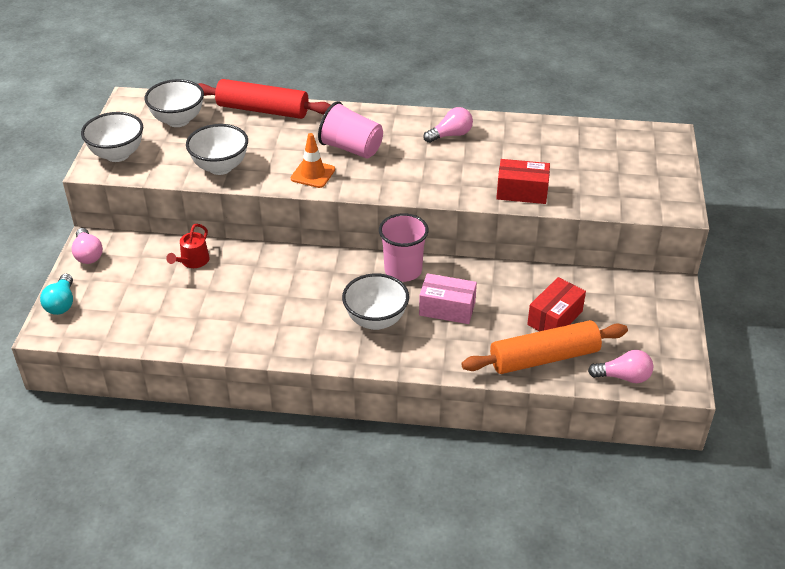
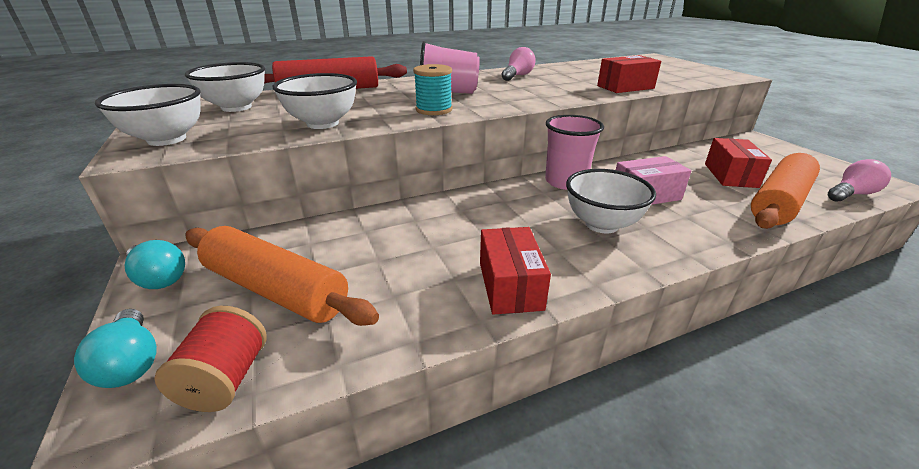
camera: 30 degrees left, 10 degrees down
(88, 254) = (159, 278): pink light bulb -> turquoise light bulb
(96, 329) = (225, 380): none -> red spool
(141, 288) = (276, 290): none -> orange rolling pin
(192, 261) = (331, 239): red watering can -> none
(265, 338) = (510, 285): none -> red box
(313, 174) = (434, 110): orange traffic cone -> turquoise spool

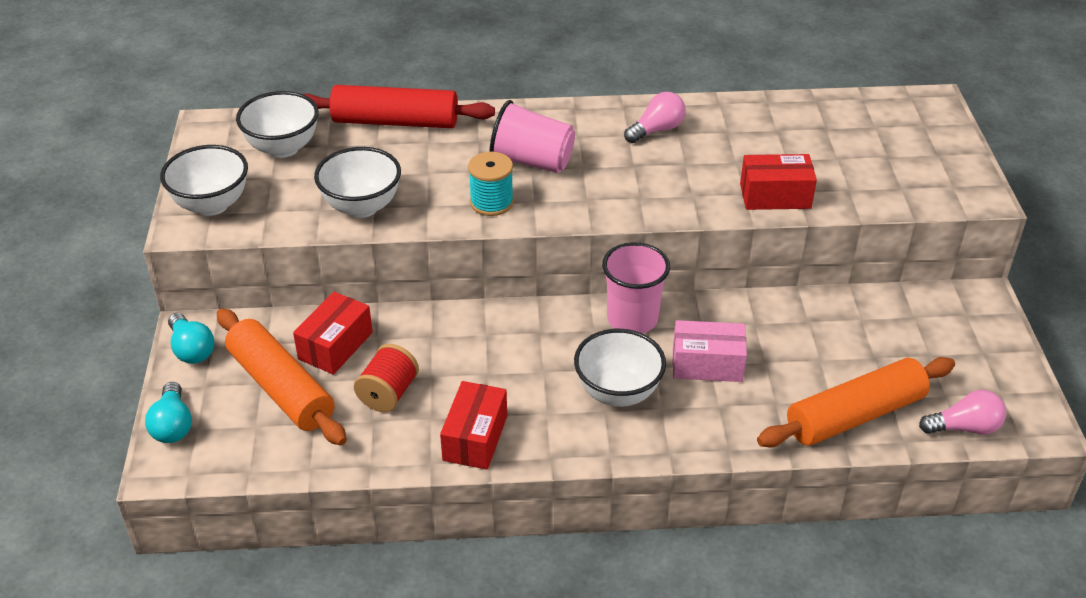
camera: 20 degrees right, 10 degrees up
(225, 380) = (233, 457): red spool -> red spool (388, 393)
(730, 175) = (850, 359): red box -> red box (335, 346)

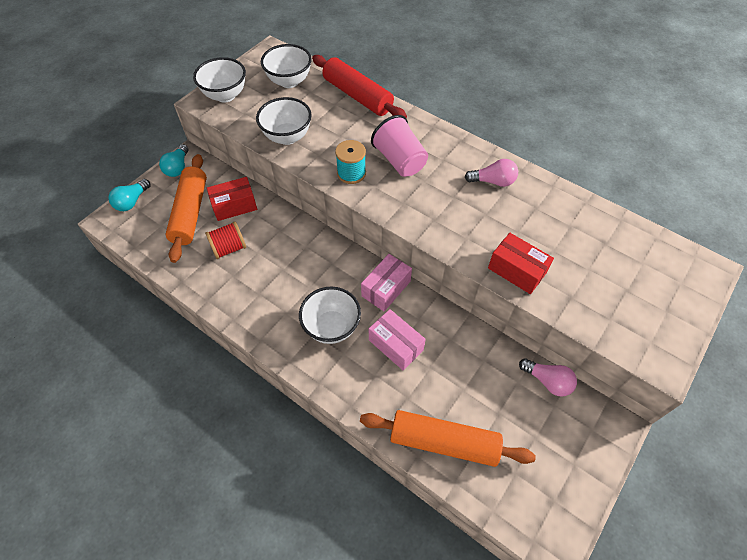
camera: 40 degrees right, 15 degrees up
(475, 438) = (239, 301): red box -> none
(632, 319) = (386, 288): pink cup -> pink box
(964, 427) = (503, 505): pink light bulb -> pink light bulb (547, 381)

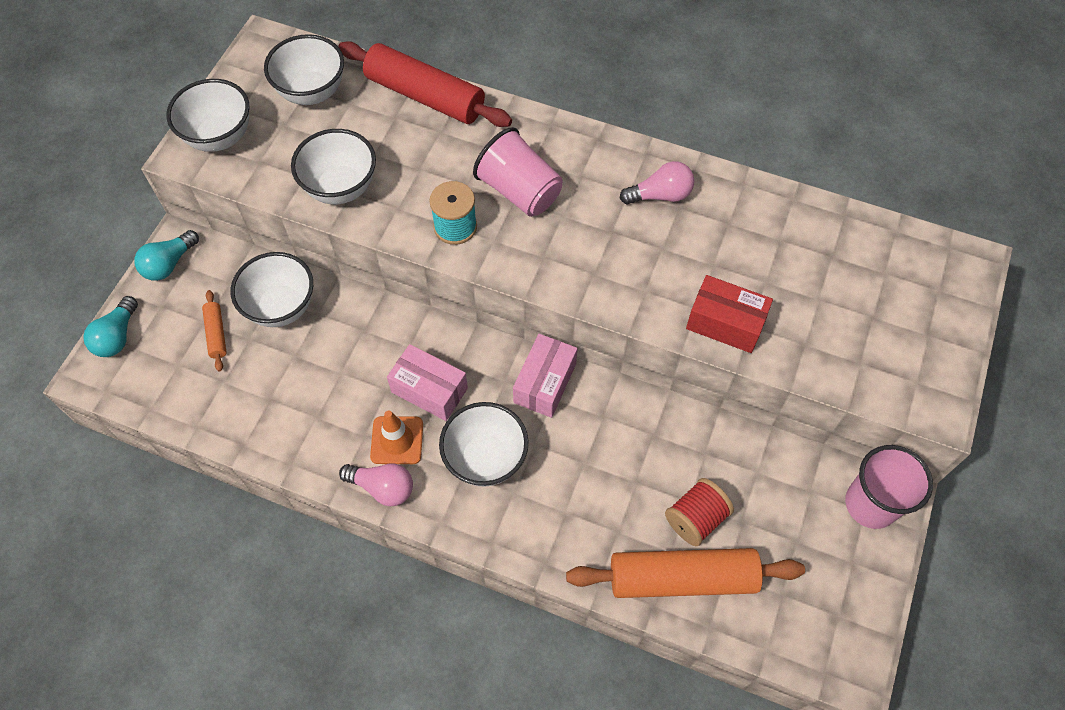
camera: 15 degrees left, 5 degrees up
(178, 167) = (169, 264): turquoise light bulb -> turquoise light bulb turned 45 degrees clockwise
(190, 213) = (216, 334): orange rolling pin -> orange rolling pin, size x0.45
(229, 248) = (296, 376): red spool -> red spool (695, 519)
(234, 206) = (281, 307): red box -> white bowl
(278, 302) = (397, 440): none -> orange traffic cone
(395, 345) = (582, 462): pink box -> pink box (429, 390)
(547, 381) = (795, 461): pink light bulb -> pink light bulb (382, 487)
(597, 425) = (870, 504): none -> pink cup

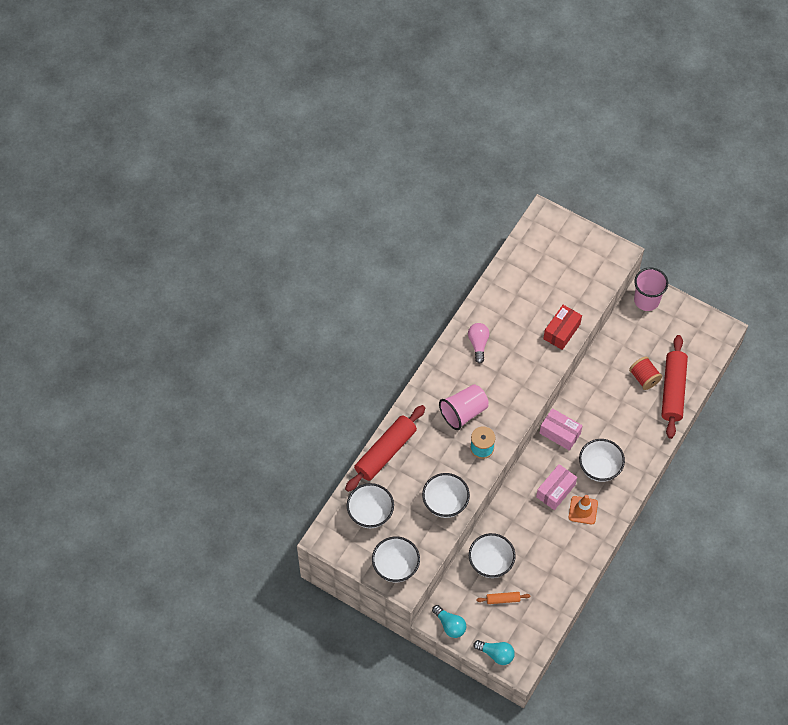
camera: 80 degrees left, 0 degrees up
(382, 487) = (609, 520): pink light bulb -> none
(682, 578) = (673, 390): orange rolling pin -> red rolling pin

